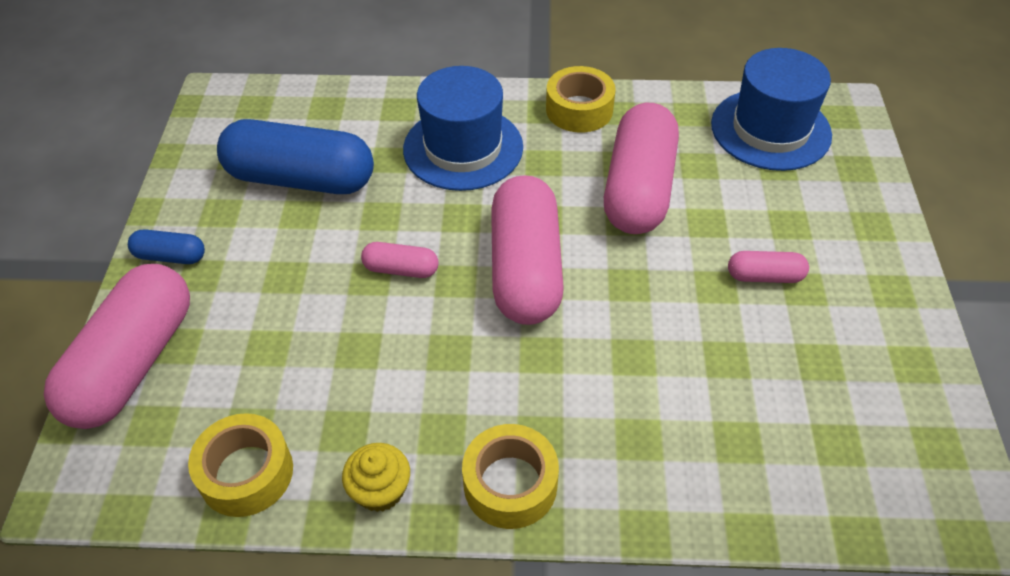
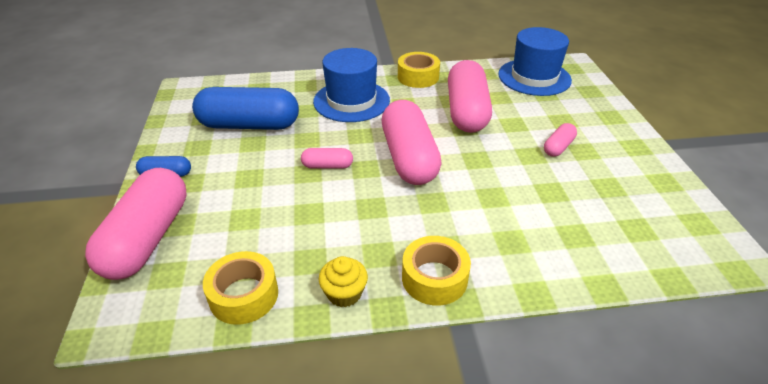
camera: 10 degrees left, 10 degrees down
(764, 276) = (558, 147): pink capsule -> pink capsule turned 45 degrees counterclockwise

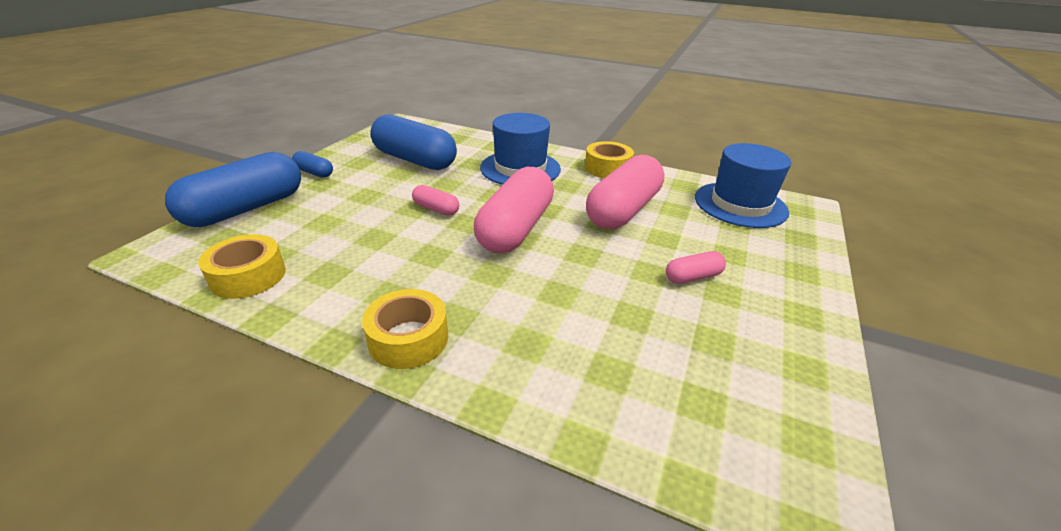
camera: 30 degrees right, 5 degrees down
(148, 238) = (246, 209): pink capsule -> blue capsule
(344, 293) = (318, 312): yellow cupcake -> none

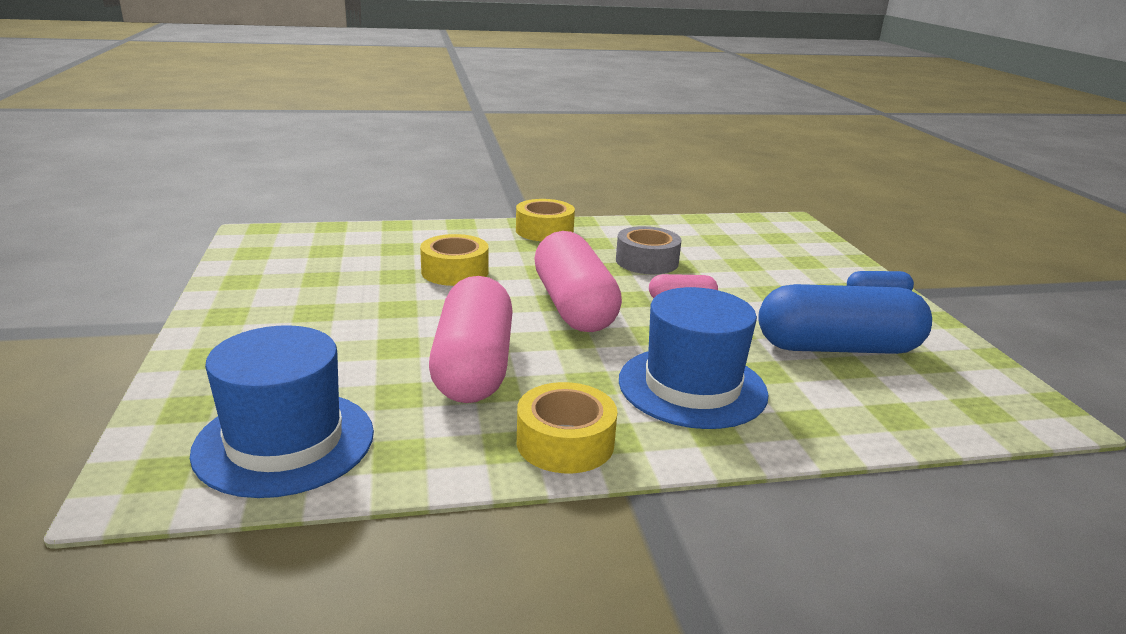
camera: 145 degrees right, 10 degrees down
(246, 209) = (823, 254): blue capsule -> none
(248, 276) = (701, 227): yellow tape -> yellow tape (455, 272)
(391, 251) = (647, 261): none -> grey tape
(693, 277) = (349, 315): pink capsule -> none

